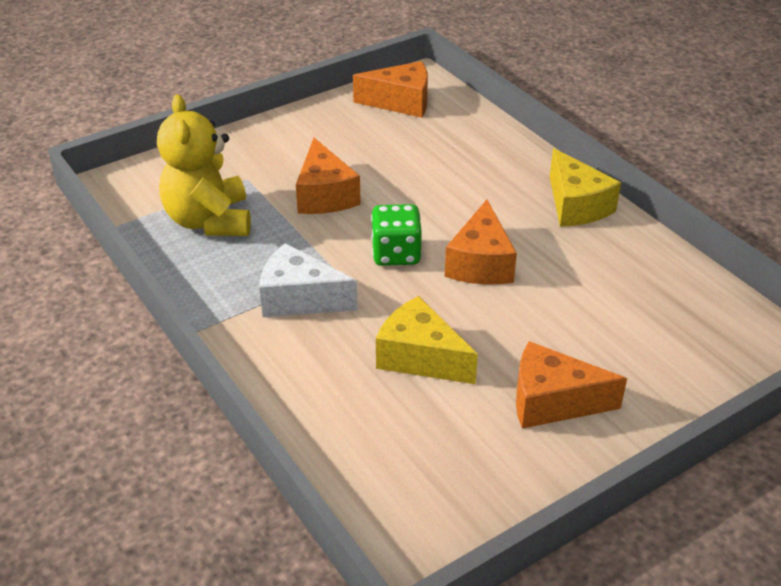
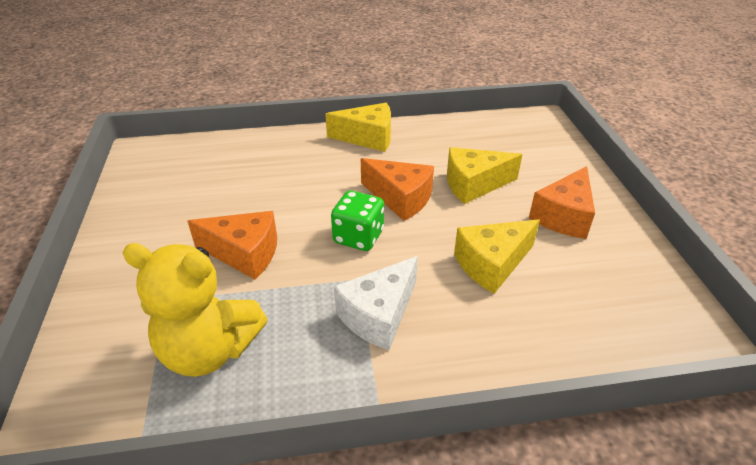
camera: 65 degrees left, 0 degrees up
(401, 102) = (160, 170): orange cheese -> none
(554, 312) = (474, 185): none -> yellow cheese

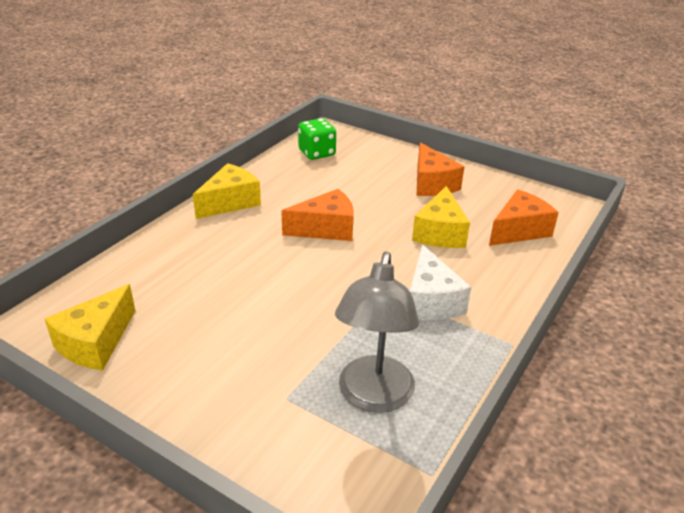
camera: 50 degrees left, 5 degrees down
(209, 350) = (373, 397): yellow teddy bear -> grey lamp
(244, 254) = (285, 331): orange cheese -> orange cheese (519, 230)
(358, 237) = (342, 268): green dice -> green dice (317, 153)
(474, 185) = (356, 194): yellow cheese -> yellow cheese (95, 343)

